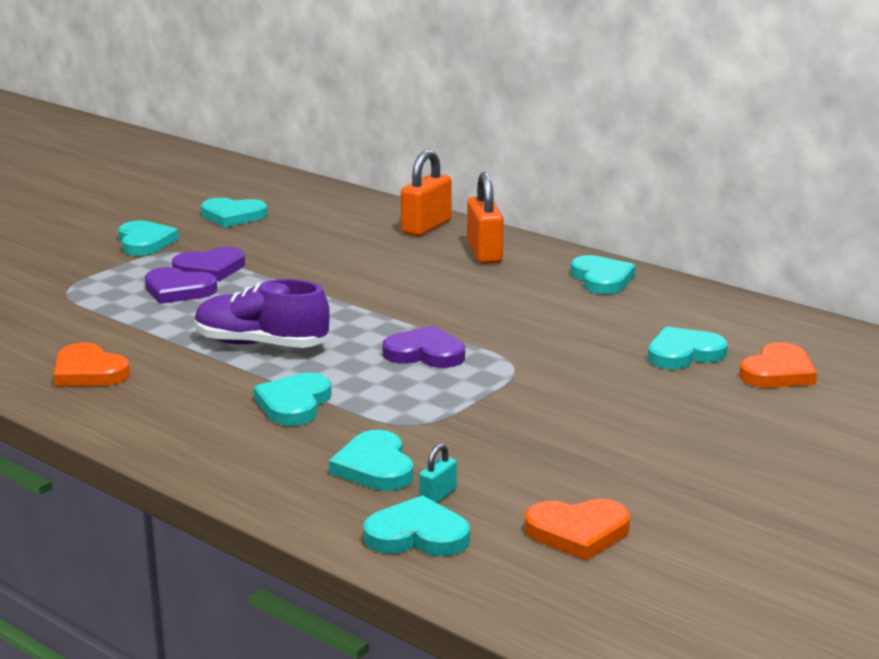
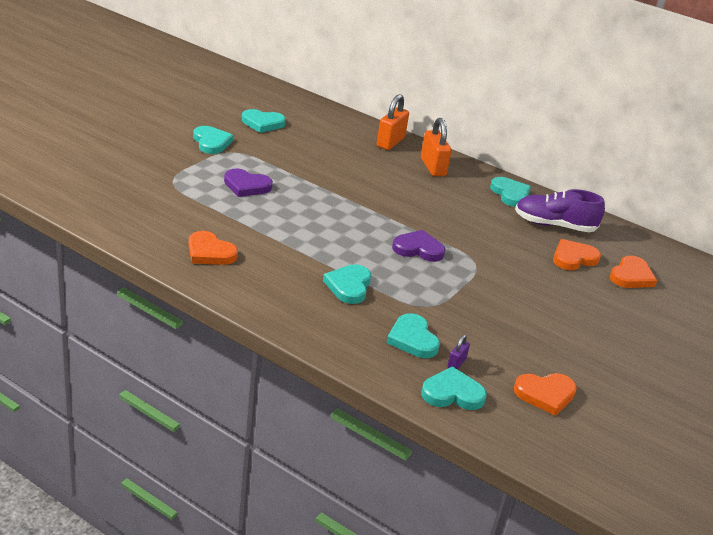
camera: 10 degrees left, 10 degrees up
(210, 269) = (261, 169): purple heart -> none
(261, 344) = (314, 235): purple shoe -> purple shoe (554, 225)
(438, 495) = (456, 363): turquoise padlock -> purple padlock
(684, 353) = (573, 258): turquoise heart -> orange heart

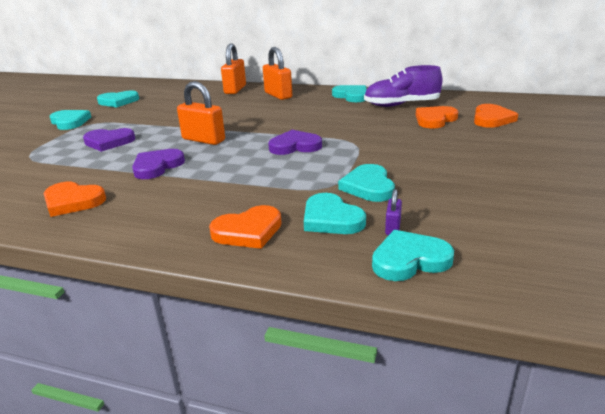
camera: 10 degrees left, 5 degrees down
(285, 234) = (157, 166): none -> purple heart
(335, 212) = (203, 140): none -> orange padlock
(349, 286) = (239, 191): turquoise heart -> turquoise heart (368, 186)
(545, 394) = (508, 229): orange heart -> orange heart (248, 231)

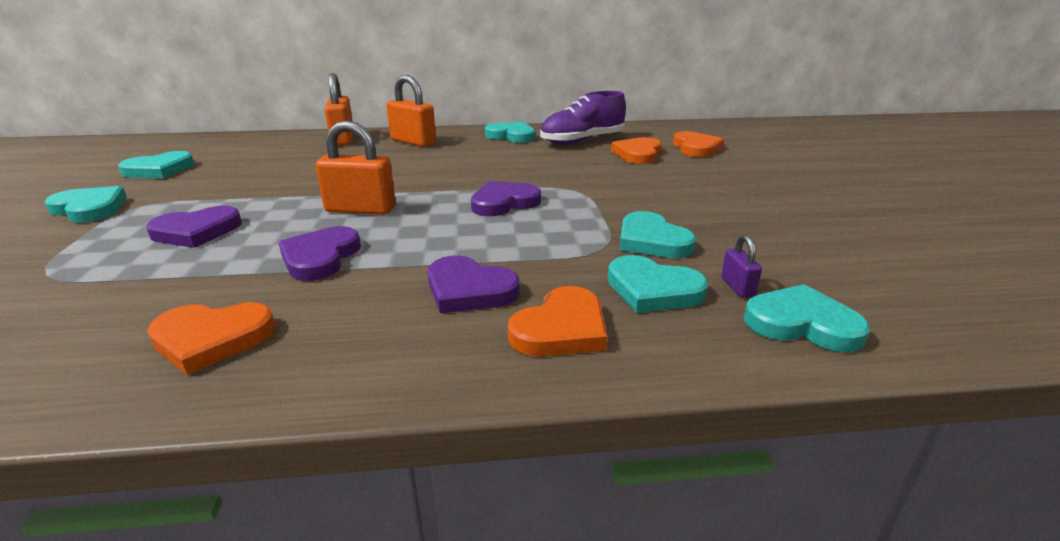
camera: 25 degrees left, 0 degrees up
(219, 199) = (469, 290): none -> purple heart
(409, 260) = (802, 324): turquoise heart -> turquoise heart turned 60 degrees clockwise

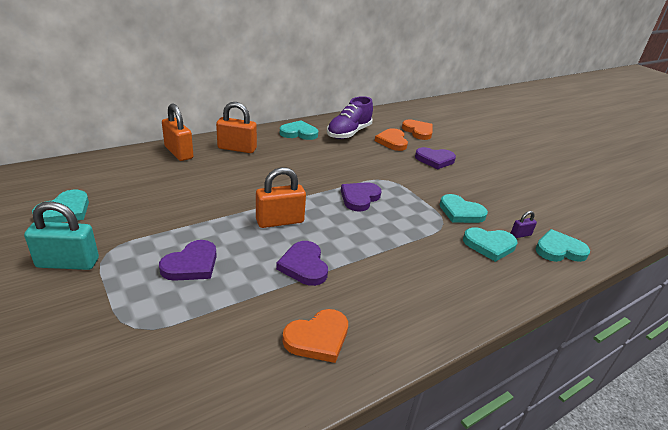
camera: 30 degrees left, 5 degrees up
(89, 208) = (68, 263): turquoise heart -> turquoise padlock
(469, 290) = (410, 268): purple heart -> purple heart (435, 160)
(561, 329) = (474, 280): orange heart -> none
(737, 287) = (520, 235): purple padlock -> purple padlock turned 75 degrees counterclockwise

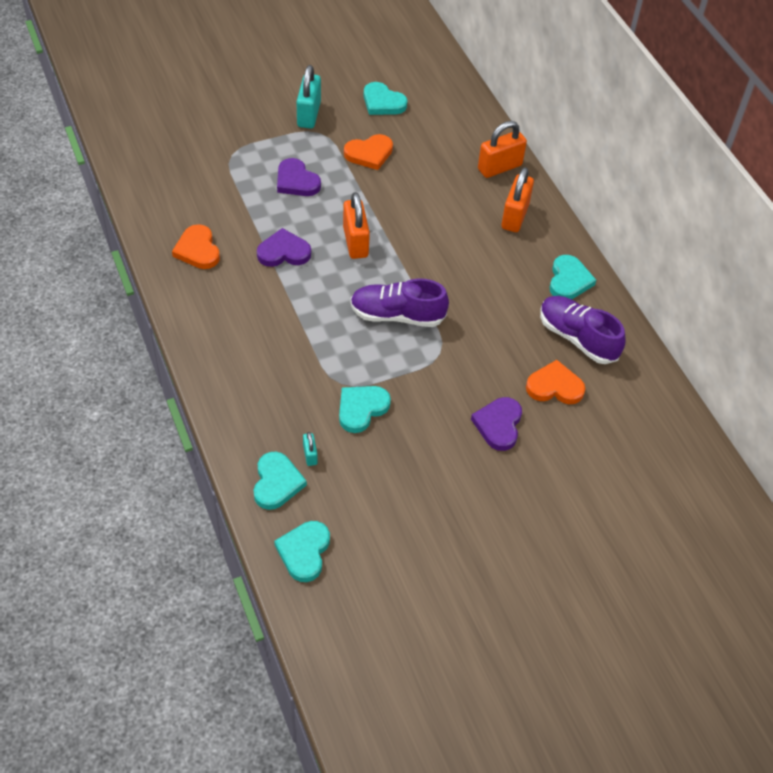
camera: 100 degrees right, 20 degrees up
(359, 198) = (397, 315): purple heart -> purple shoe
(418, 131) = (598, 433): orange heart -> orange heart (369, 154)
(489, 245) = (294, 413): turquoise heart -> turquoise heart (304, 552)
(520, 235) = (310, 455): purple padlock -> turquoise padlock

